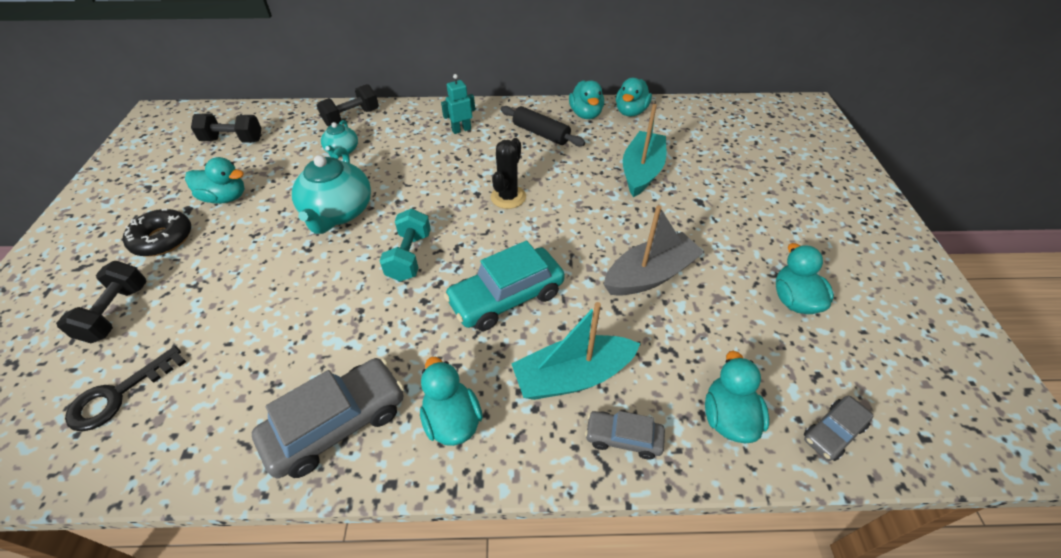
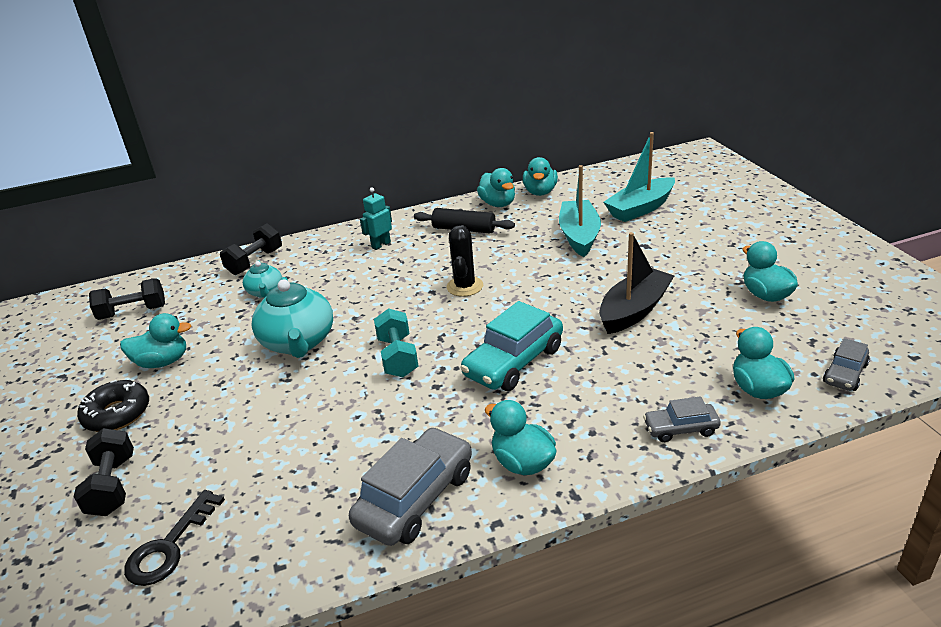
camera: 15 degrees left, 15 degrees down
(573, 376) = (611, 400): turquoise boat -> turquoise boat (640, 208)
(650, 275) = (634, 310): grey boat -> black boat

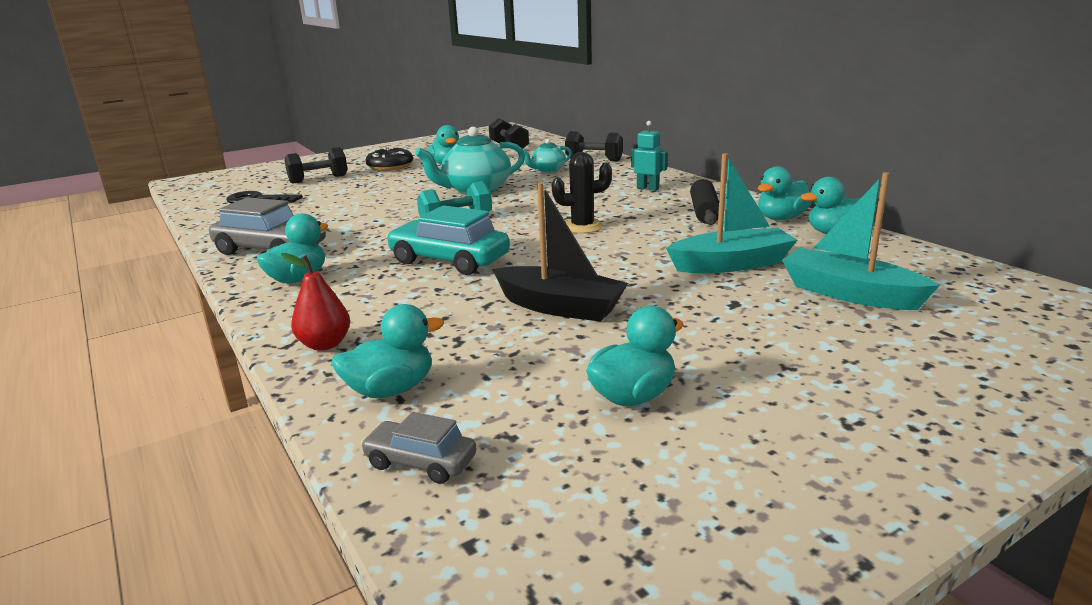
camera: 75 degrees right, 10 degrees down
(680, 429) = (325, 344): grey car -> red pear

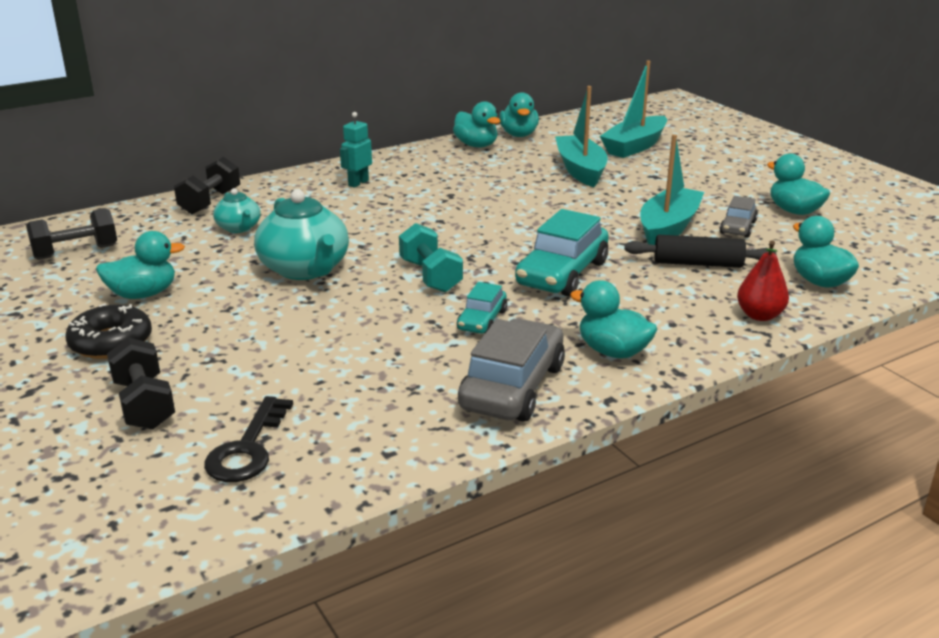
camera: 90 degrees left, 5 degrees up
(374, 238) = (482, 320): none -> turquoise car
(420, 462) = (895, 266): grey car -> grey car (738, 227)
(560, 307) = (668, 228): black boat -> turquoise boat
(582, 227) = (475, 215): black cactus -> none
(704, 212) = (449, 167): black rolling pin -> black rolling pin (697, 263)

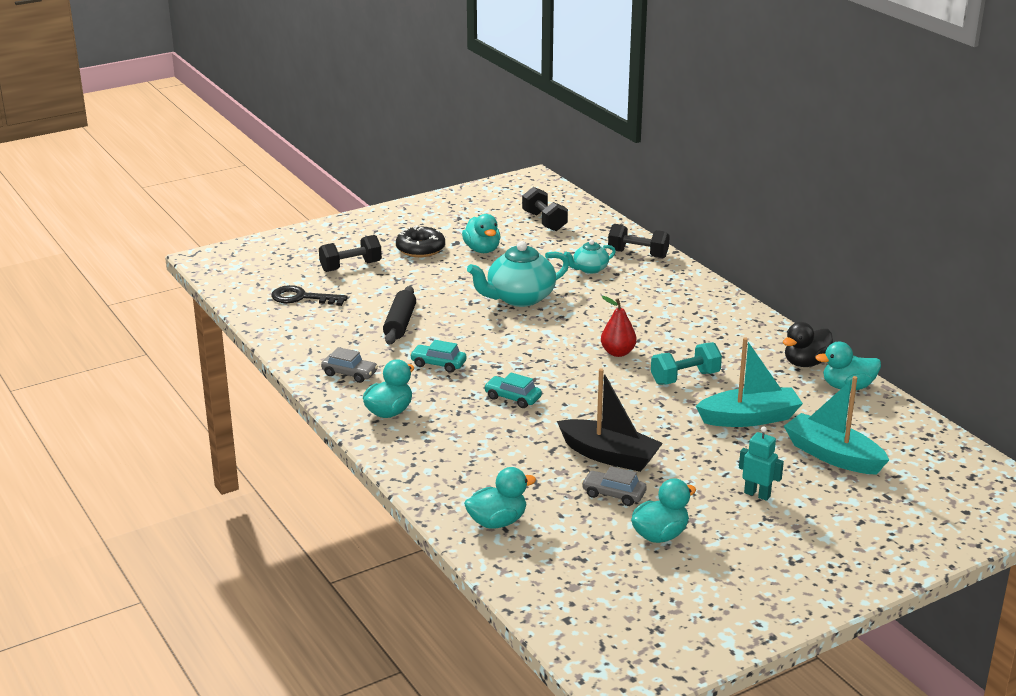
camera: 90 degrees right, 0 degrees up
(358, 183) = (690, 309): turquoise robot -> turquoise robot (757, 494)
(430, 276) = (508, 344): turquoise dumbbell -> turquoise dumbbell (685, 378)
(476, 145) = (806, 363): turquoise duck -> black duck
(512, 387) = (349, 374): grey car -> grey car, size x0.54
(562, 274) = (512, 398): turquoise car -> turquoise car, size x0.54
(668, 228) = (609, 456): turquoise boat -> black boat
(697, 263) = (533, 463): black rolling pin -> black rolling pin (400, 324)
(759, 315) = (437, 481): red pear -> red pear (618, 352)

